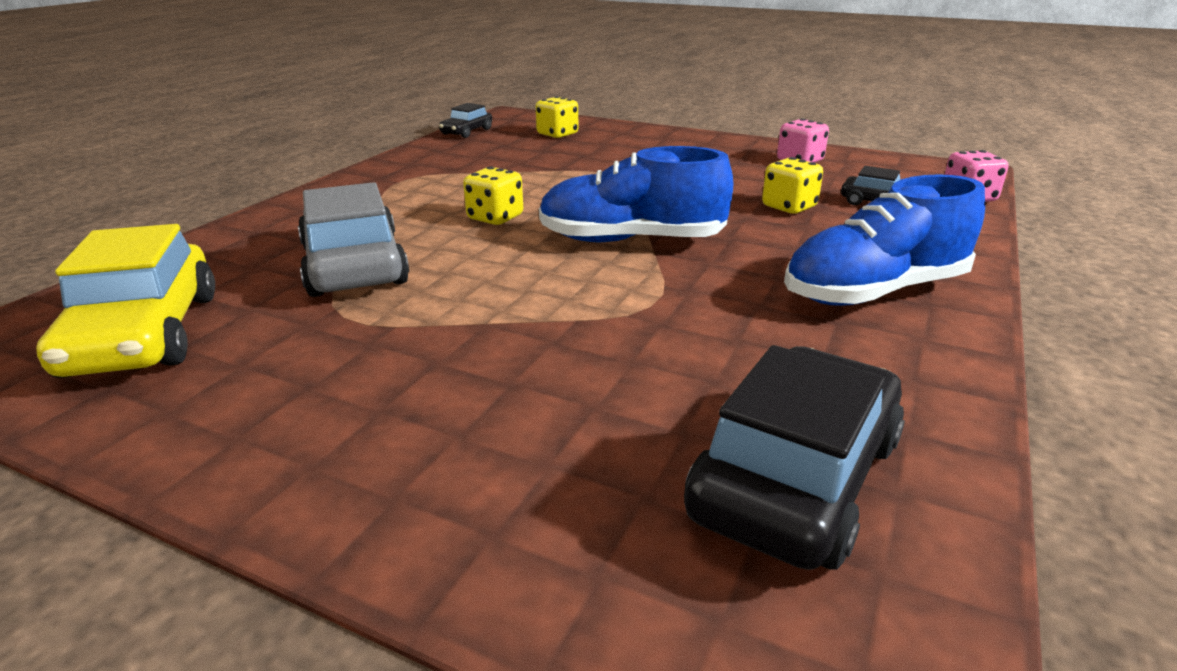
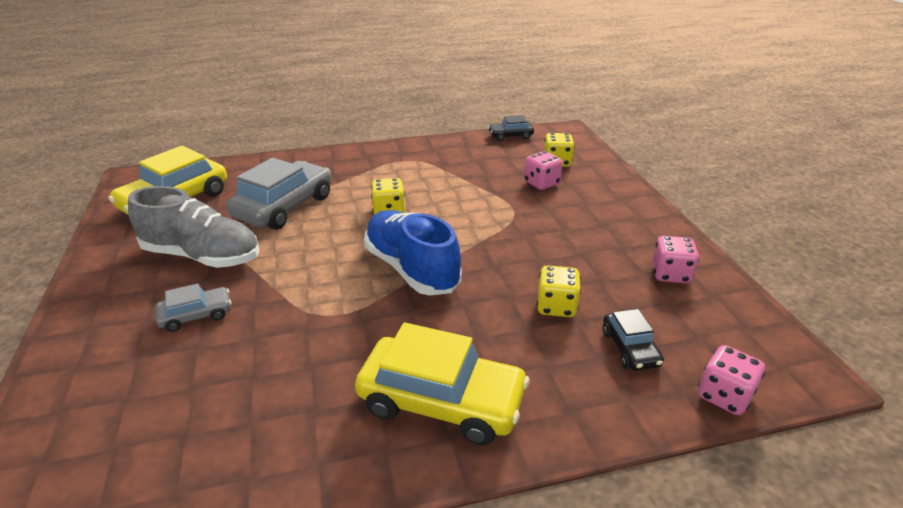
camera: 50 degrees right, 5 degrees up
(364, 349) = (202, 256): none -> grey shoe
(515, 389) = (196, 315): none -> grey car
(581, 150) = (541, 183): none -> pink dice
(795, 477) = (168, 446): black car -> none
(874, 291) = (441, 401): blue shoe -> yellow car

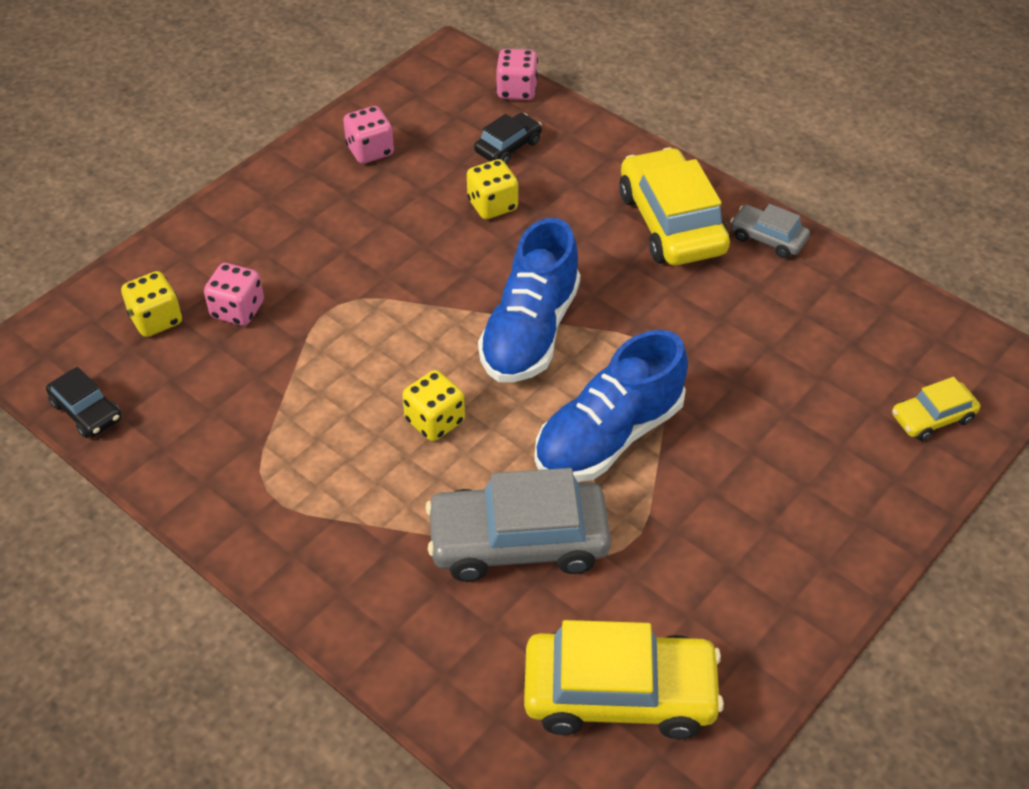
camera: 125 degrees left, 15 degrees up
(65, 430) = (932, 418): none -> yellow car
(196, 315) = (759, 449): grey car -> grey car (768, 238)
(202, 256) = (684, 534): grey shoe -> none
(296, 261) = (609, 436): none -> blue shoe

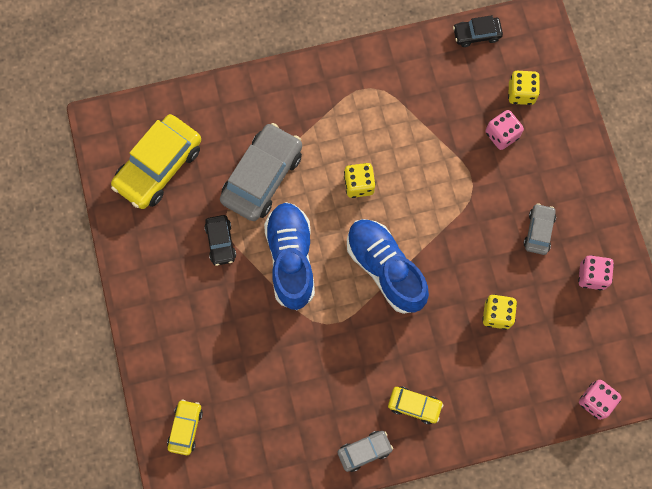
camera: 125 degrees right, 25 degrees up
(351, 217) = (538, 231): none -> grey car
(508, 147) = (543, 358): black car -> black car (220, 242)
(671, 223) = (414, 405): yellow car -> yellow car, size x0.51

